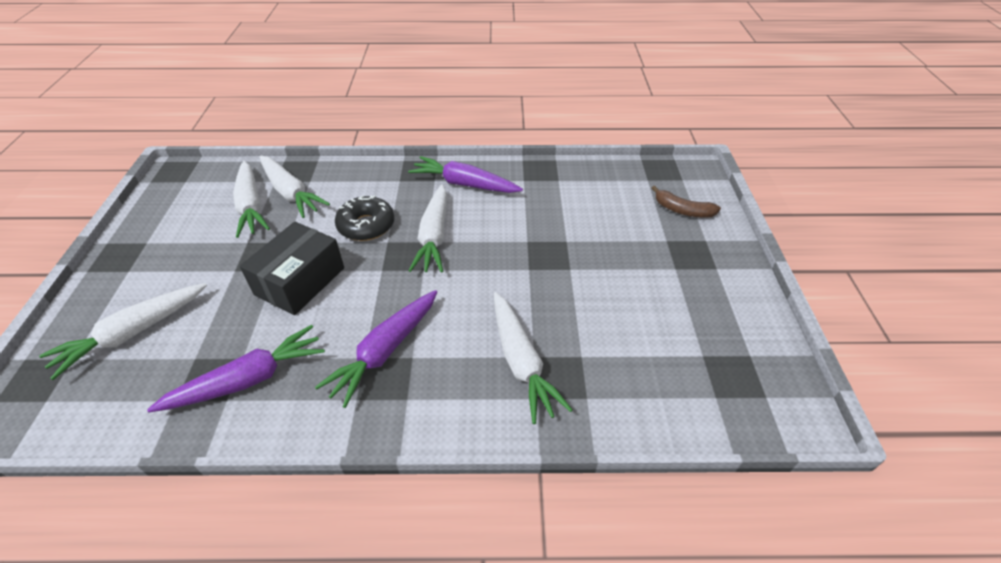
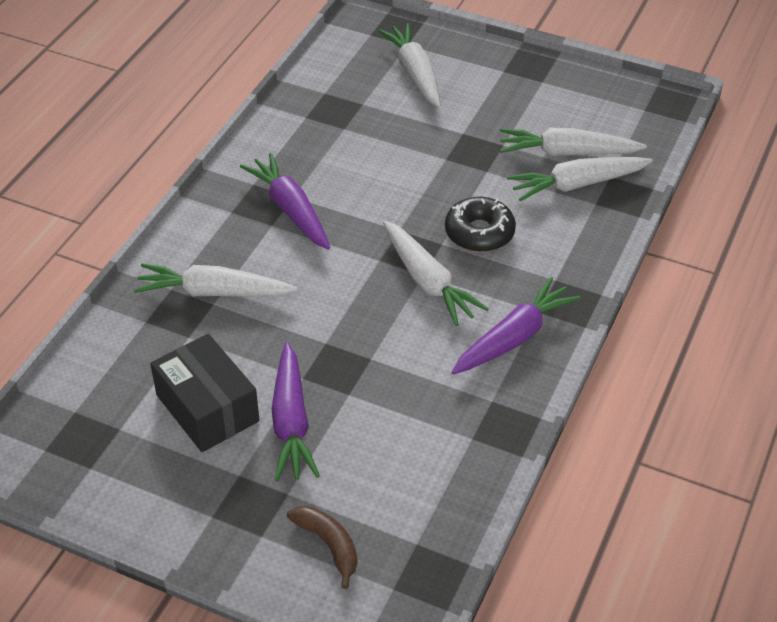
camera: 115 degrees right, 0 degrees up
(248, 380) = (317, 129): purple carrot -> purple carrot (291, 422)
(300, 281) = (418, 172): black box -> black box (207, 408)
(434, 236) = (428, 282): white carrot -> white carrot turned 150 degrees counterclockwise
(682, 210) = (329, 545): brown banana -> brown banana turned 90 degrees clockwise

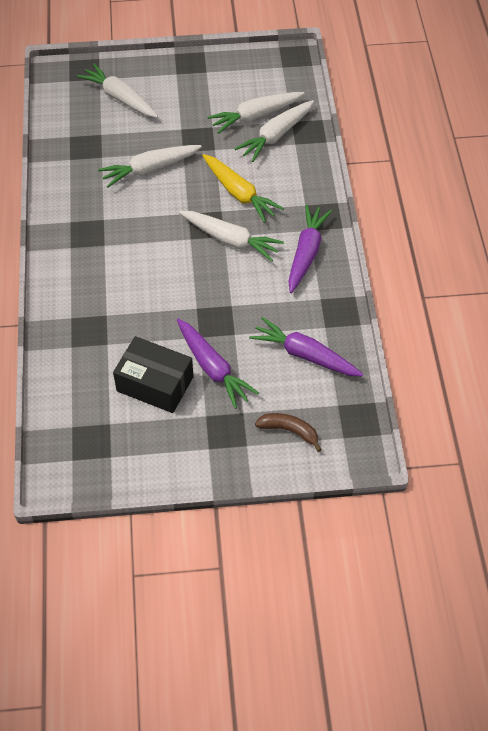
camera: 30 degrees left, 10 degrees up
(214, 292) = (101, 307): white carrot -> white carrot (149, 169)
(290, 210) = (109, 229): purple carrot -> purple carrot (305, 355)
(479, 233) = (239, 193): black donut -> yellow carrot

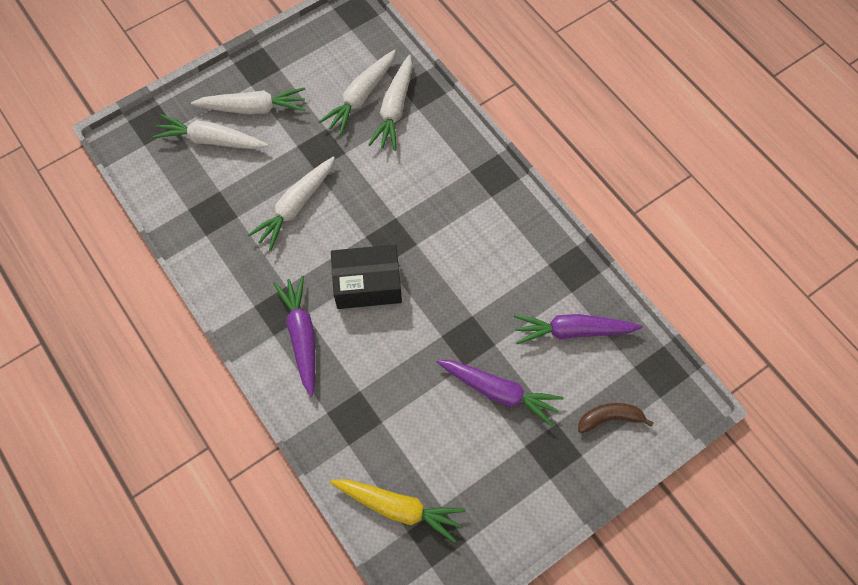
camera: 30 degrees left, 10 degrees up
(155, 384) = (456, 439): black box -> black box (367, 284)
(230, 240) = (425, 245): white carrot -> white carrot (253, 108)
(239, 193) = (401, 190): yellow carrot -> yellow carrot (398, 508)
(306, 253) = (505, 222): purple carrot -> purple carrot (302, 336)

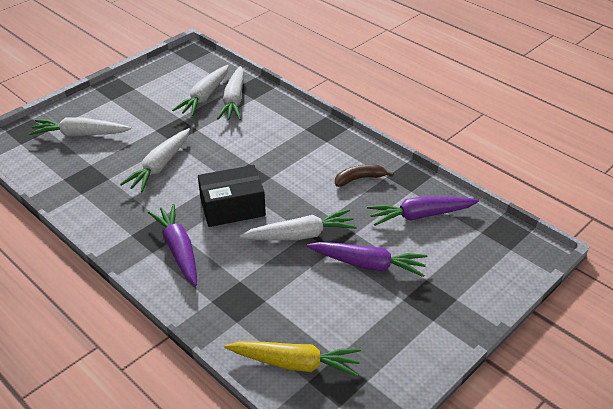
camera: 10 degrees left, 25 degrees down
(253, 108) = (115, 112): white carrot -> white carrot (301, 235)
(610, 418) = (472, 269): brown banana -> brown banana (359, 179)

